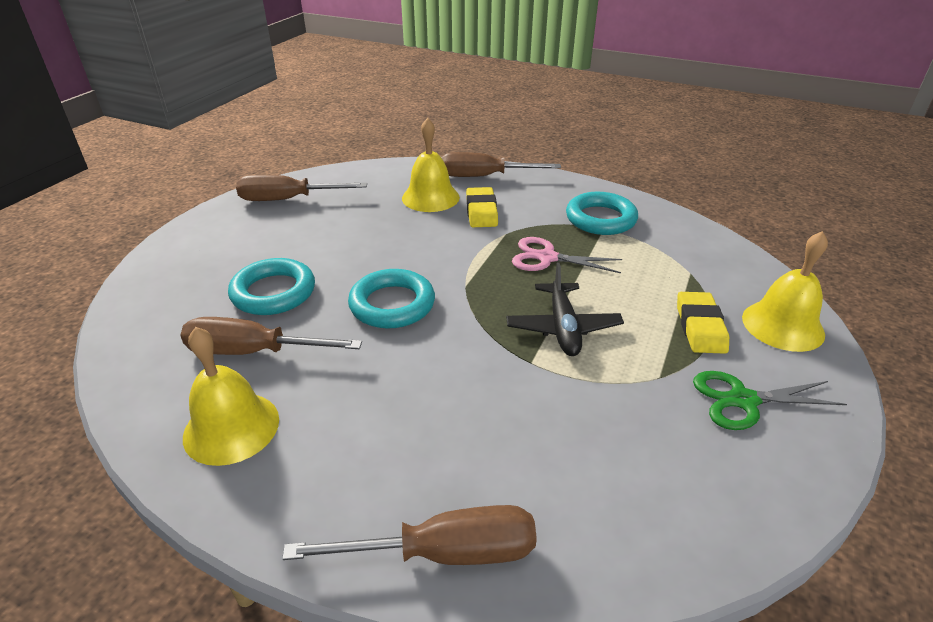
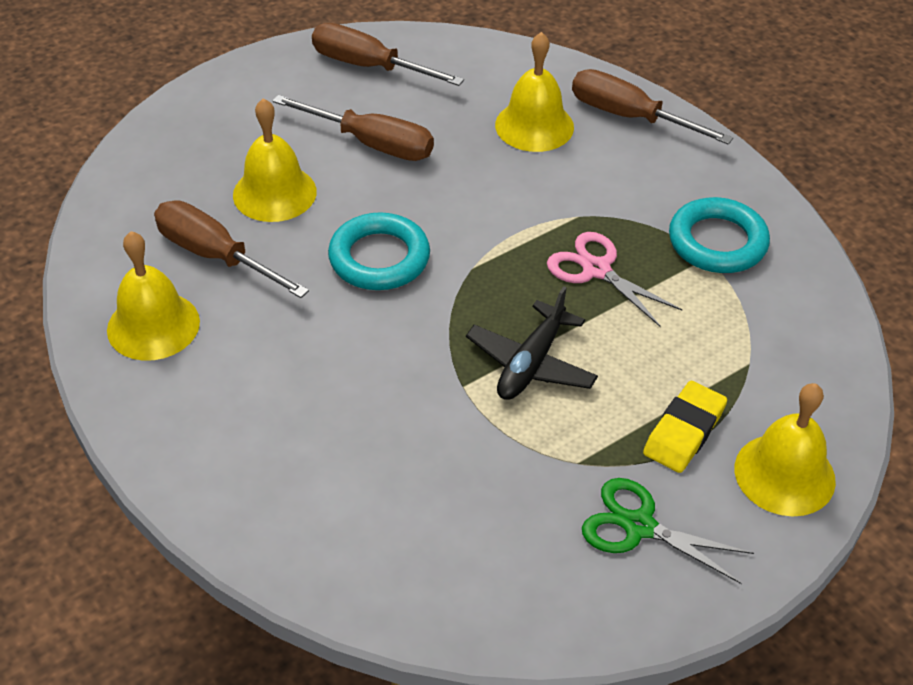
camera: 30 degrees right, 10 degrees up
(273, 292) = (274, 193): turquoise ring -> yellow bell
(444, 552) = (246, 514): brown screwdriver -> brown screwdriver (372, 144)
(481, 212) = (577, 172): yellow eraser -> none

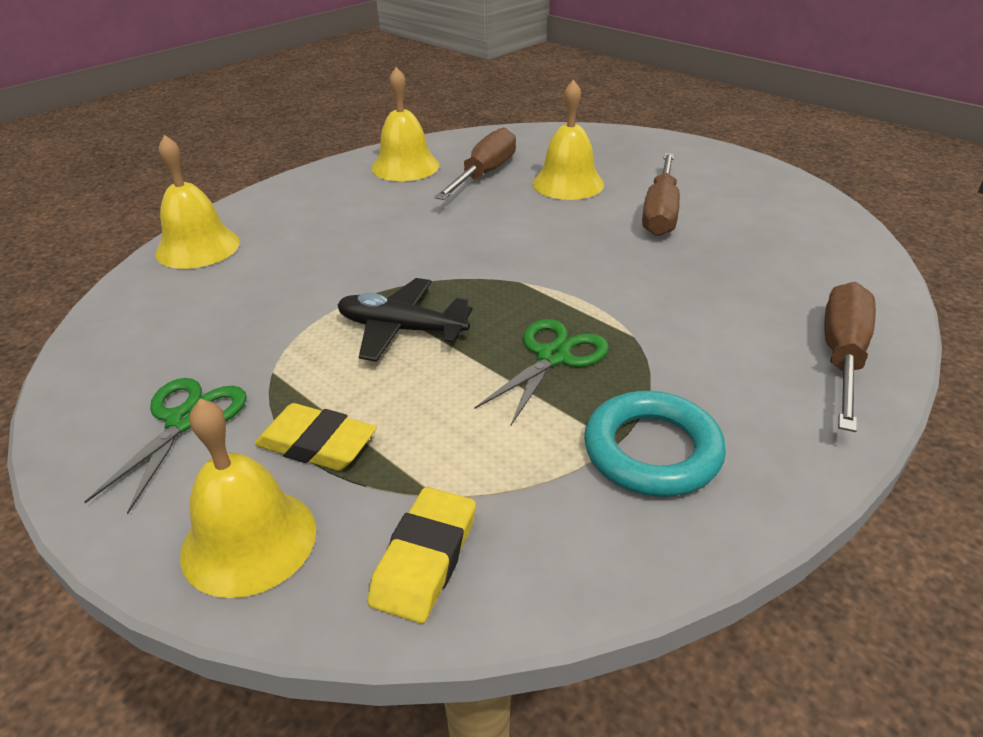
camera: 80 degrees right, 10 degrees down
(368, 66) = (768, 196): brown screwdriver -> none
(379, 258) = (512, 236): turquoise ring -> none
(534, 126) = (763, 292): yellow bell -> yellow bell (198, 247)
(596, 270) = (553, 357): pink scissors -> green scissors
(807, 376) = (425, 559): none -> yellow eraser

